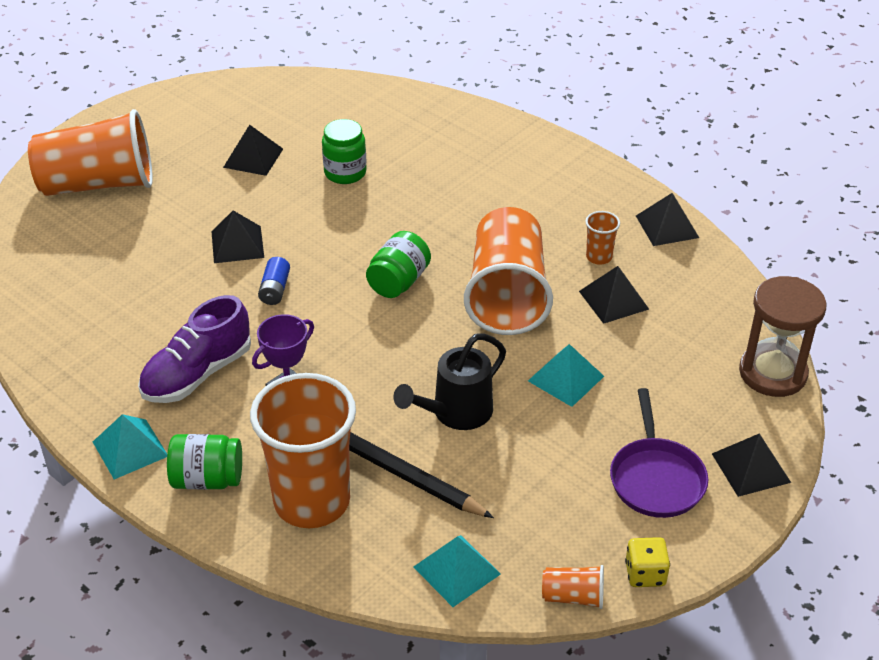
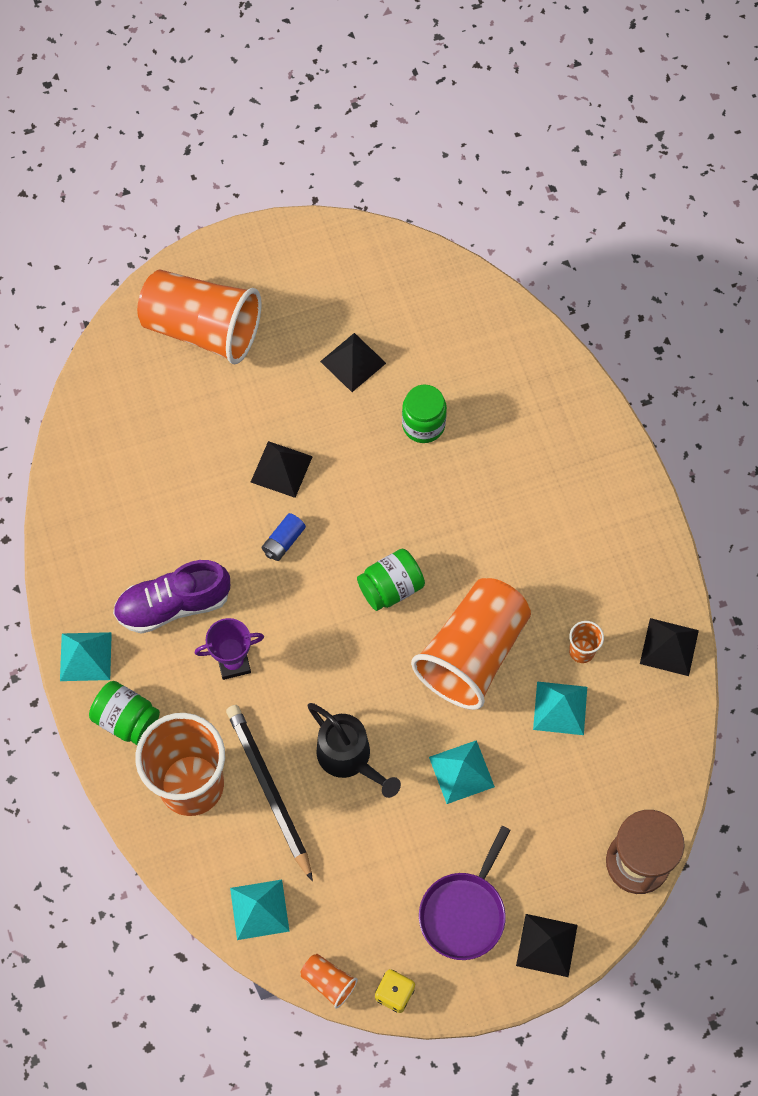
camera: 30 degrees right, 25 degrees up
(455, 413) = (350, 759): black watering can -> black watering can turned 120 degrees counterclockwise
(614, 300) = (560, 708): black pyramid -> turquoise pyramid

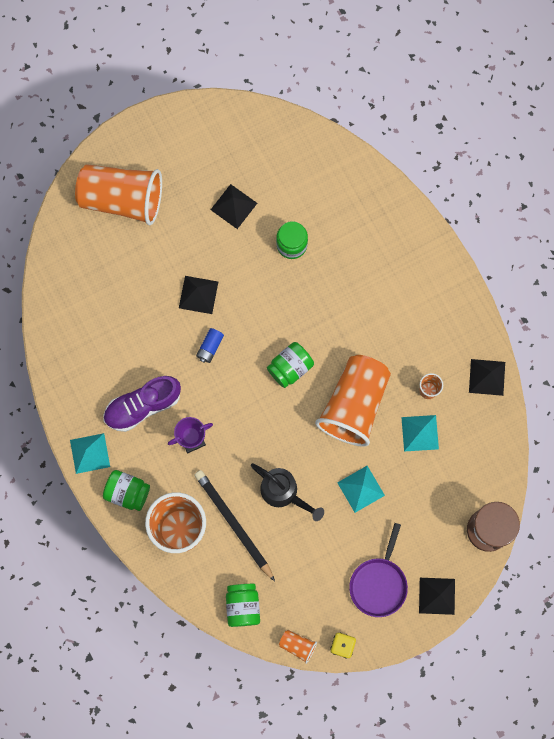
camera: 10 degrees left, 10 degrees up
(259, 909) = (243, 606): turquoise pyramid -> green jar

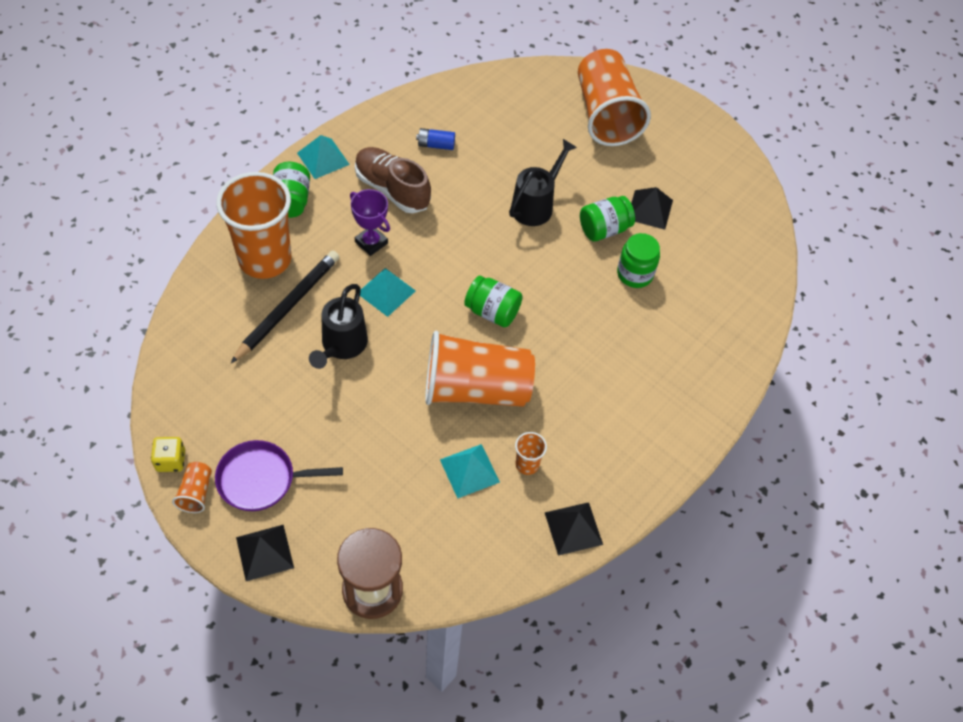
camera: 65 degrees right, 20 degrees down
(143, 406) = (392, 189): purple shoe -> brown shoe
(198, 295) = (536, 204): black pyramid -> black watering can
(210, 347) = (482, 230): blue battery -> blue battery (436, 145)
(243, 606) = (192, 342): green jar -> green jar (604, 229)
(297, 645) = (158, 412): orange cup -> orange cup (196, 493)
(361, 489) = (374, 425): turquoise pyramid -> turquoise pyramid (386, 292)

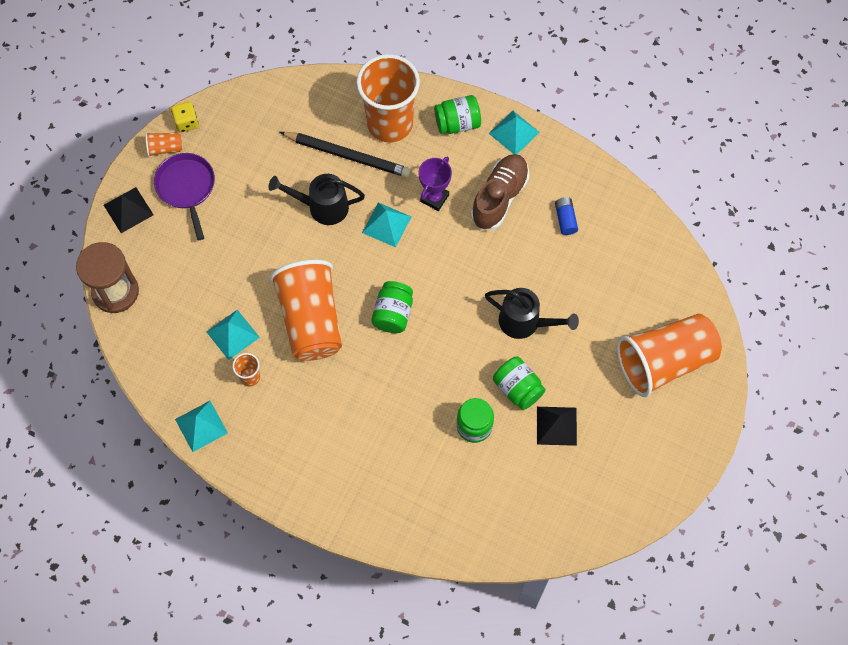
camera: 80 degrees right, 10 degrees up
(573, 528) = (201, 426): black pyramid -> turquoise pyramid

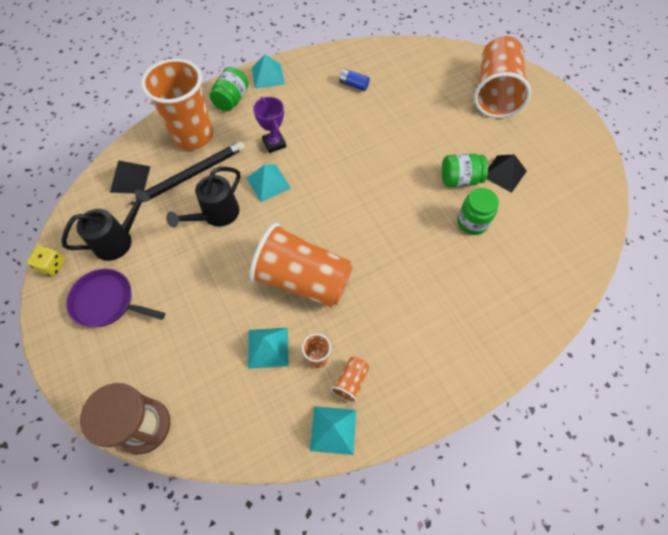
camera: 55 degrees left, 5 degrees down
(128, 209) = (79, 363): black pyramid -> black pyramid (130, 179)
(164, 148) = (56, 297): orange cup -> orange cup (351, 382)
(393, 314) = (343, 220): green jar -> none
(499, 197) = (307, 109): brown shoe -> none
(525, 322) = (412, 147): black watering can -> black watering can (119, 240)

